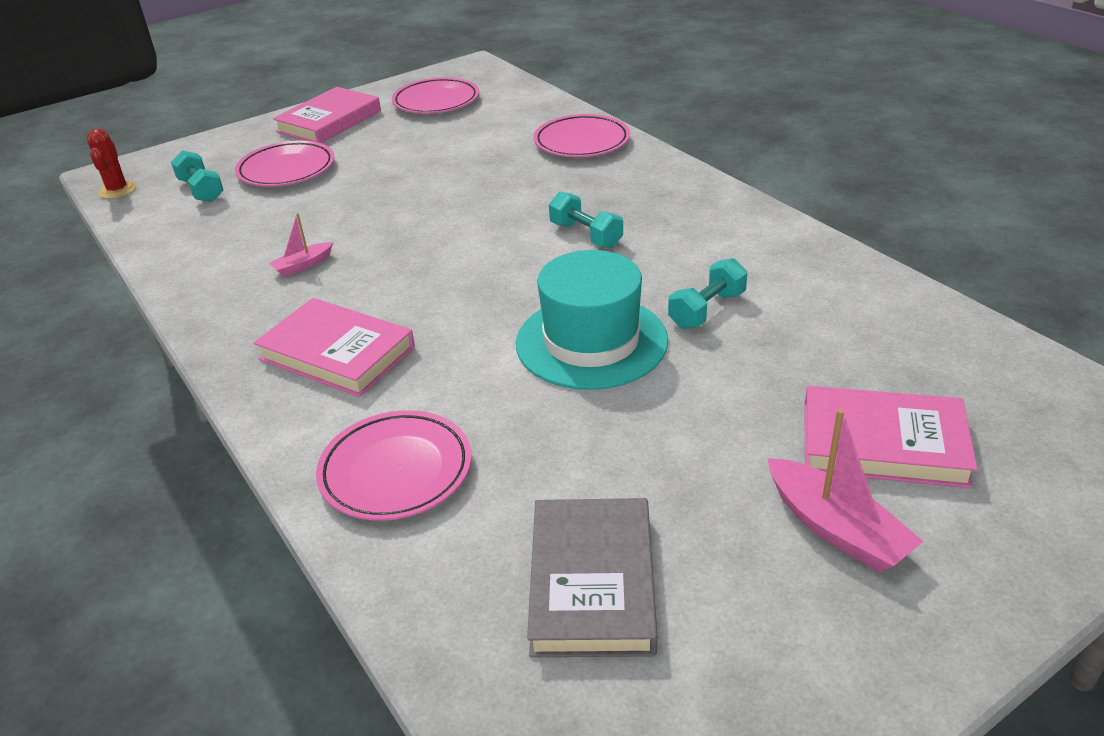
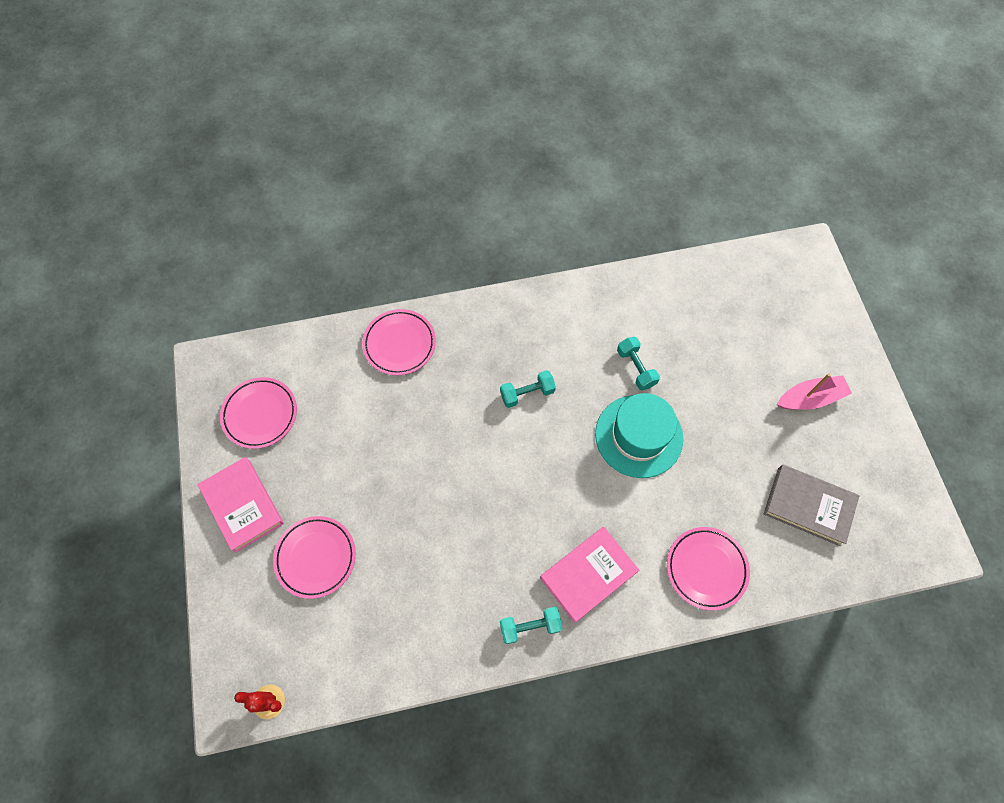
camera: 70 degrees left, 30 degrees up
(201, 190) = (312, 630): turquoise dumbbell -> turquoise dumbbell (530, 626)
(303, 265) = (474, 574): pink boat -> none
(883, 444) = (767, 351): pink book -> none

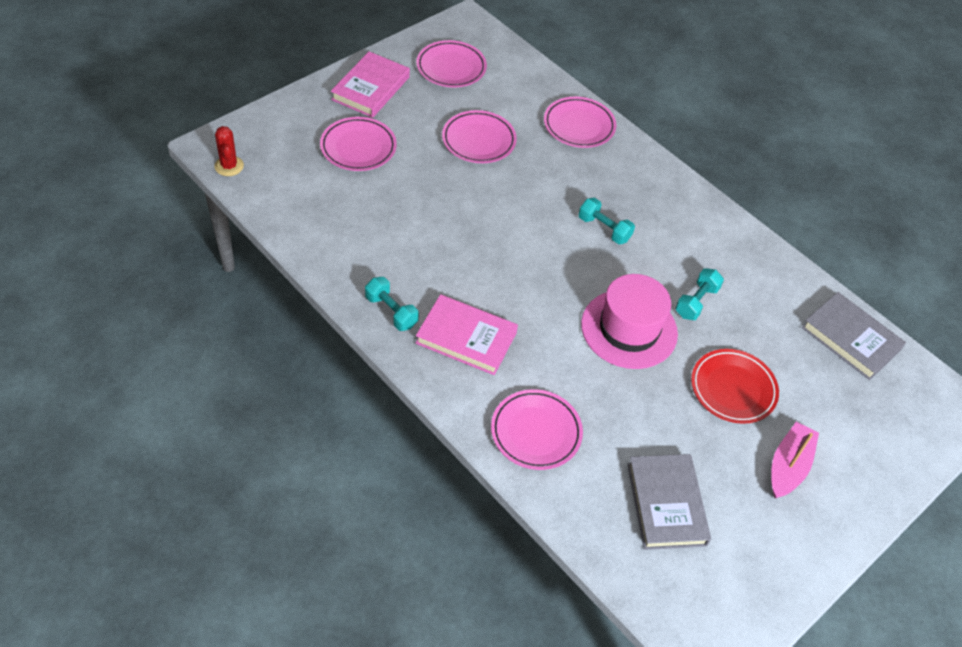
camera: 55 degrees right, 15 degrees down
(369, 440) = (478, 140): none -> pink plate
(639, 436) = (629, 329): turquoise hat -> pink hat
(719, 281) = (850, 339): none -> grey book
(728, 393) = (733, 389): none -> red plate
(810, 398) = (788, 466): pink boat -> pink boat turned 105 degrees counterclockwise

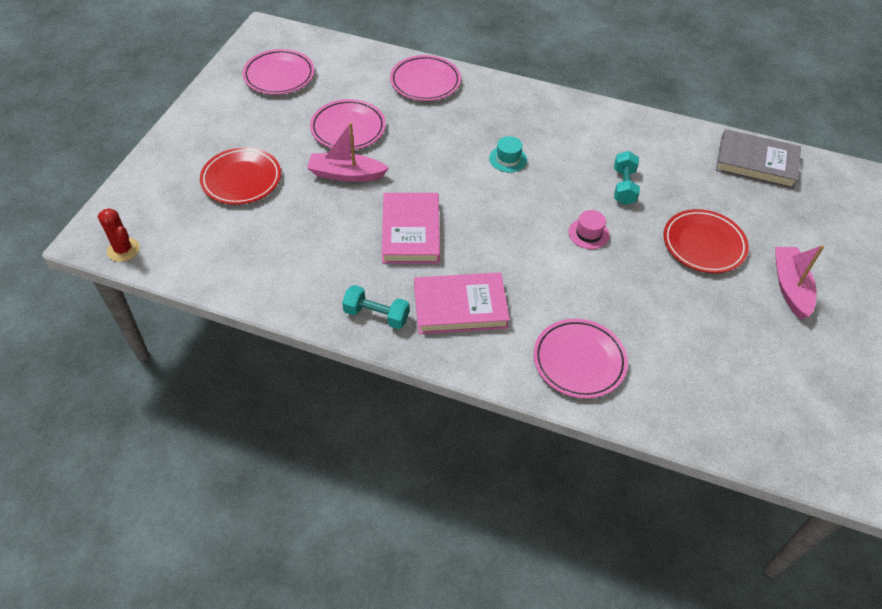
camera: 25 degrees left, 0 degrees up
(358, 147) = (241, 179): pink plate -> red plate
(370, 88) = (216, 122): pink book -> pink book (410, 232)
(449, 181) = (346, 174): none -> pink boat
(604, 229) = (508, 159): turquoise dumbbell -> turquoise hat
(629, 329) = (588, 234): pink hat -> pink hat, size x0.43
(666, 504) = (726, 368): grey book -> none

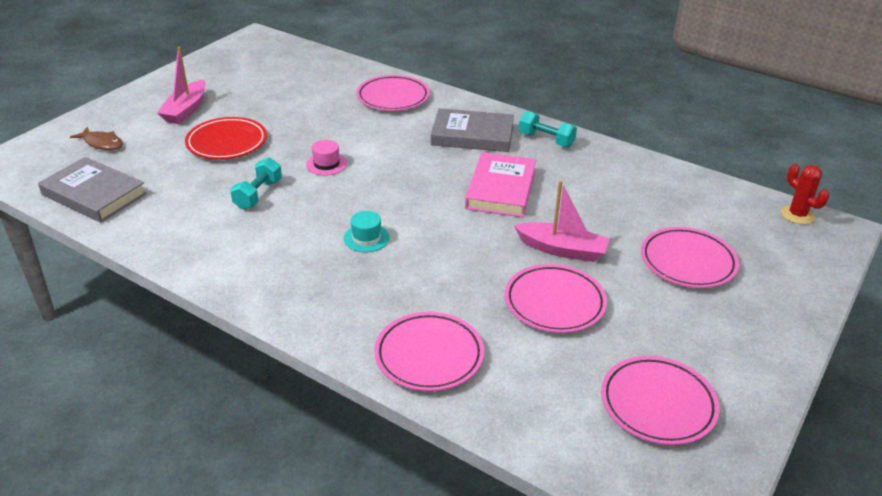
camera: 165 degrees left, 15 degrees down
(241, 179) = (687, 262): red plate -> pink plate
(460, 307) = (472, 135): pink book -> grey book
(816, 221) = (102, 143): none -> brown fish

